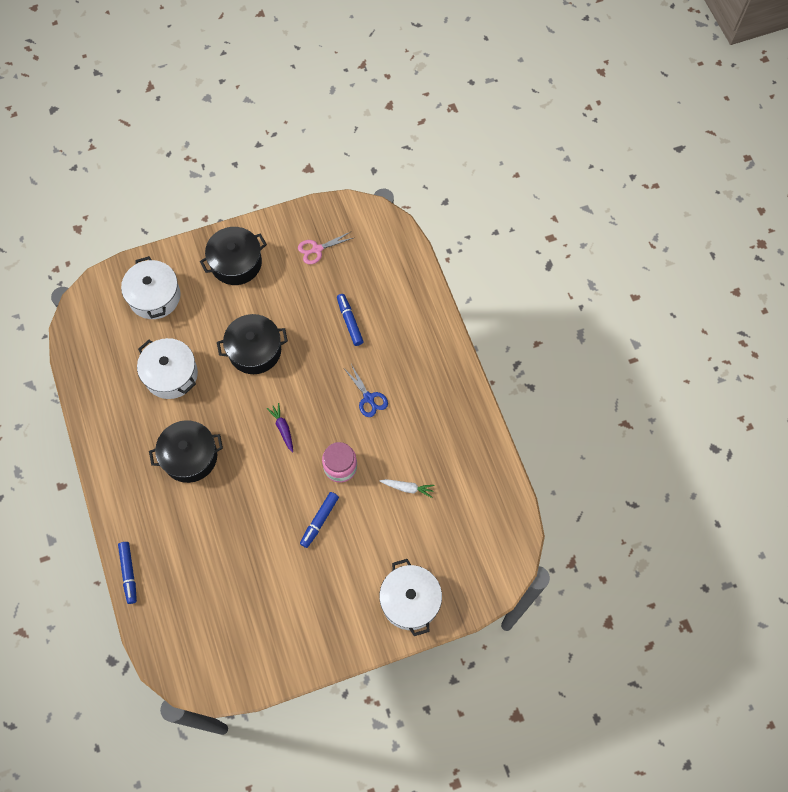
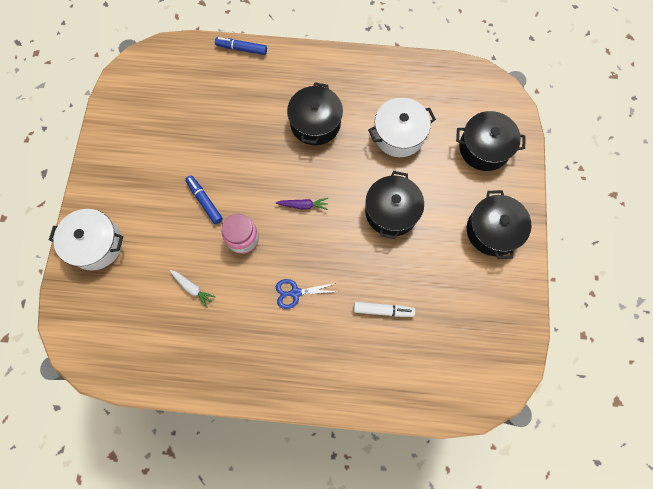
camera: 115 degrees right, 5 degrees up
(154, 296) = (484, 148): white pot -> black pot
(317, 249) = (478, 313): pink scissors -> none
(349, 322) = (383, 310): blue marker -> white marker
(407, 488) = (192, 288): white carrot -> white carrot turned 90 degrees counterclockwise

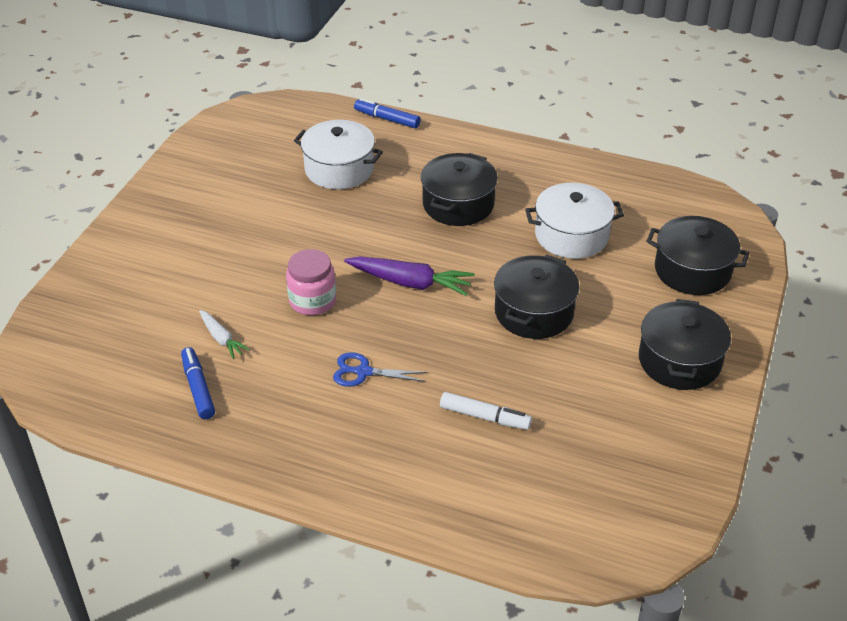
camera: 15 degrees right, 30 degrees down
(96, 244) = (114, 270): white pot -> white pot (339, 169)
(204, 201) = (277, 254): blue marker -> blue marker (198, 388)
(303, 205) = (410, 283): purple carrot -> purple carrot, size x1.74

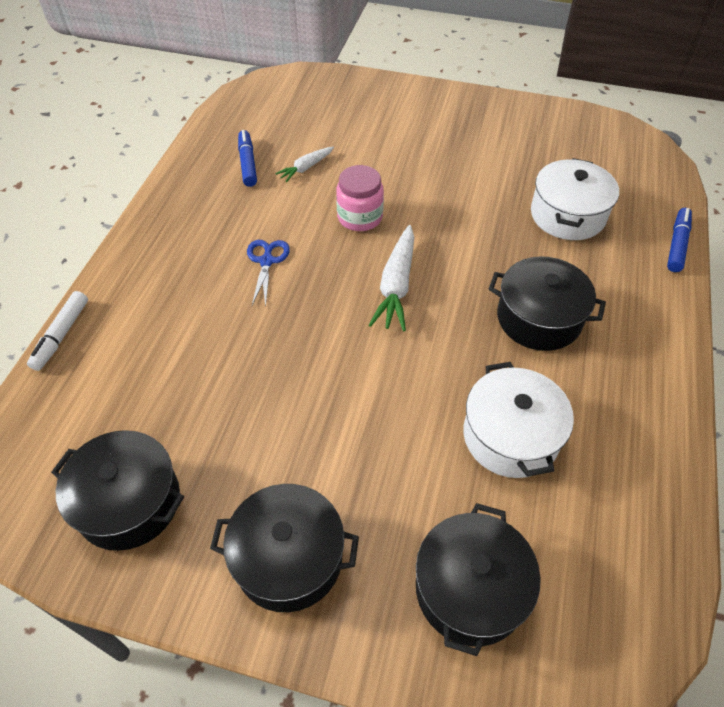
camera: 85 degrees right, 10 degrees up
(198, 388) = (248, 163): blue marker -> blue marker turned 75 degrees counterclockwise
(410, 283) = (396, 285): purple carrot -> white carrot
(485, 417) = (204, 357): white marker -> white marker (61, 335)
(534, 312) = (363, 397): black pot -> black pot (129, 502)

